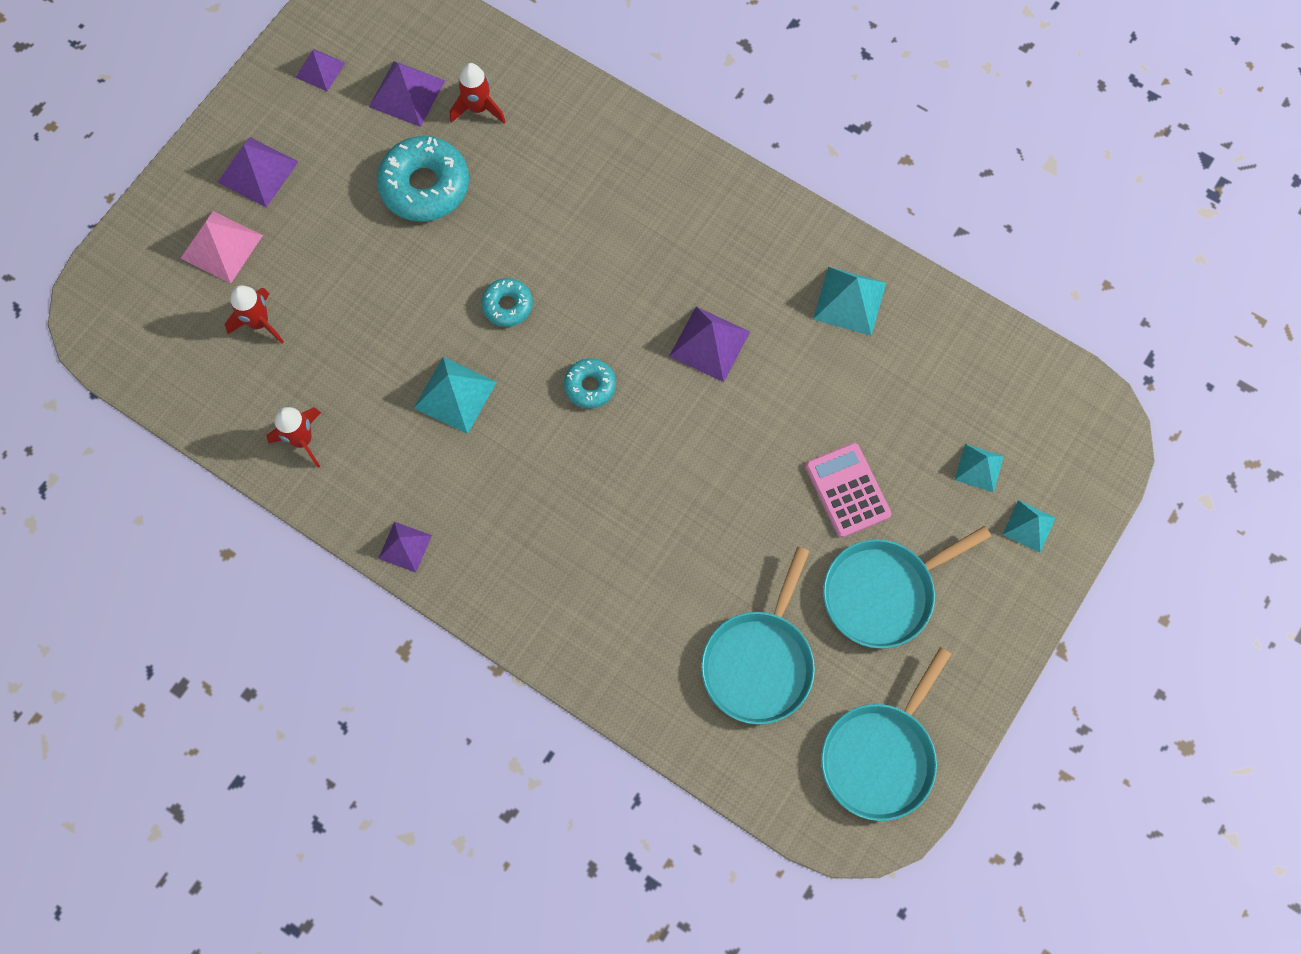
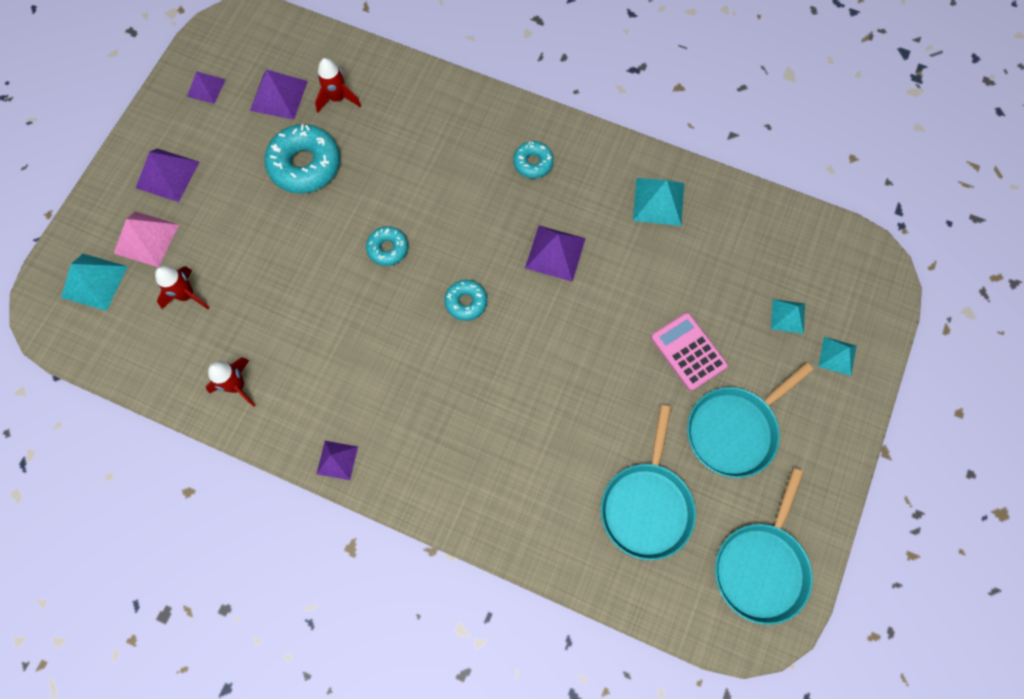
camera: 10 degrees left, 0 degrees up
(455, 395) = (357, 327): turquoise pyramid -> turquoise pyramid (94, 281)
(704, 228) = (533, 163): none -> turquoise donut

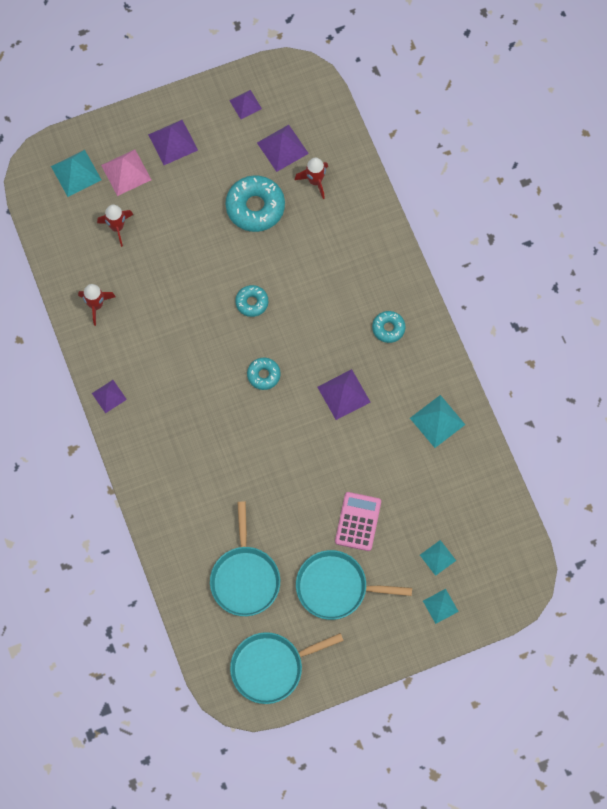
camera: 45 degrees right, 0 degrees up
(647, 505) = (245, 578): turquoise pan -> turquoise pan turned 60 degrees counterclockwise

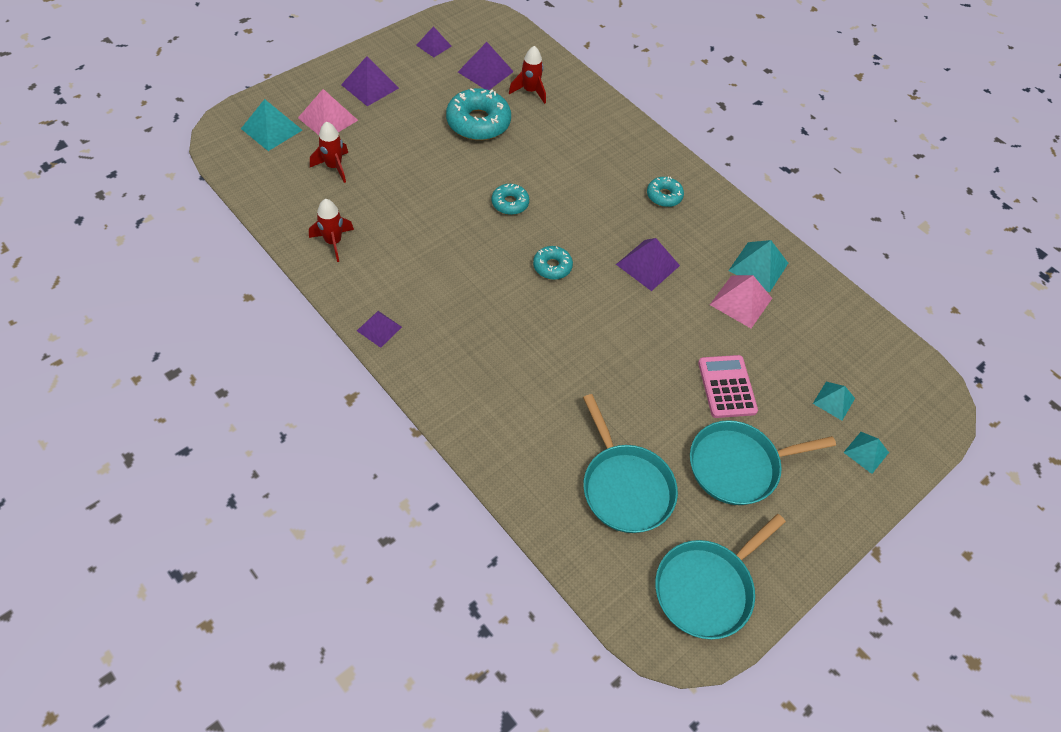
camera: 25 degrees left, 15 degrees down
(406, 449) = (741, 301): none -> pink pyramid

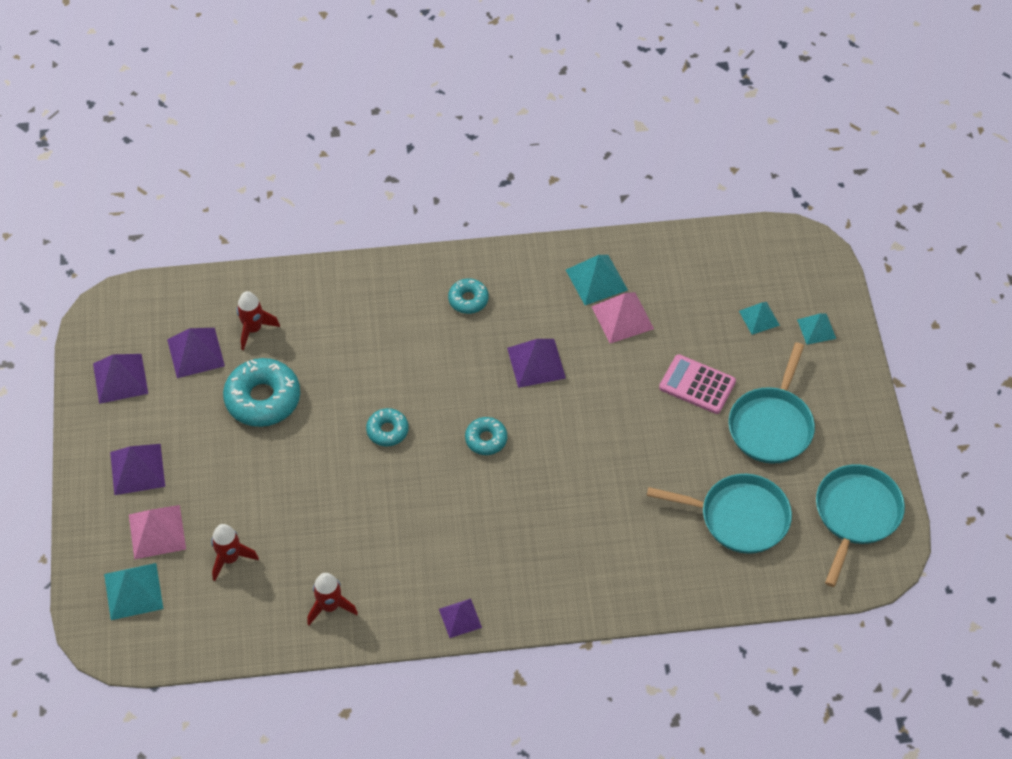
camera: 50 degrees left, 0 degrees up
(433, 45) = (120, 378): purple pyramid -> purple pyramid, size x1.55
(706, 588) = (856, 514): turquoise pan -> turquoise pan turned 150 degrees counterclockwise

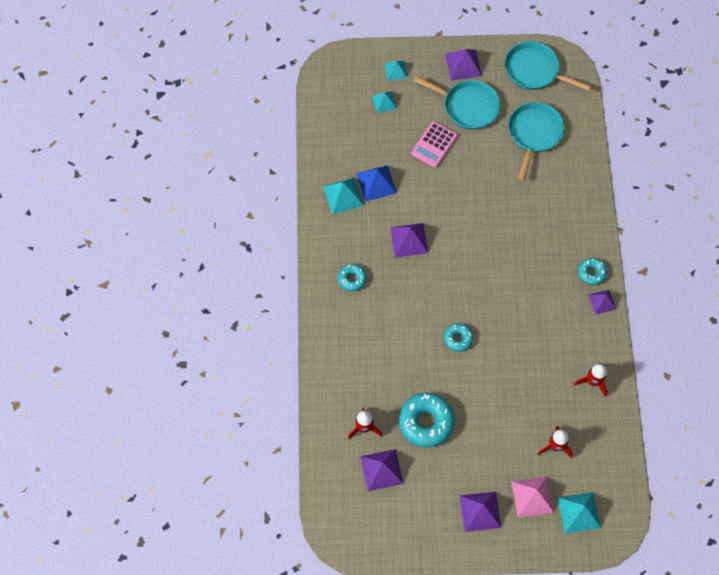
camera: 85 degrees left, 10 degrees up
(120, 378) = (400, 525): purple pyramid -> purple pyramid (463, 65)
(486, 439) = (468, 276): turquoise donut -> turquoise donut (591, 273)
(622, 317) = (376, 183): pink pyramid -> blue pyramid

